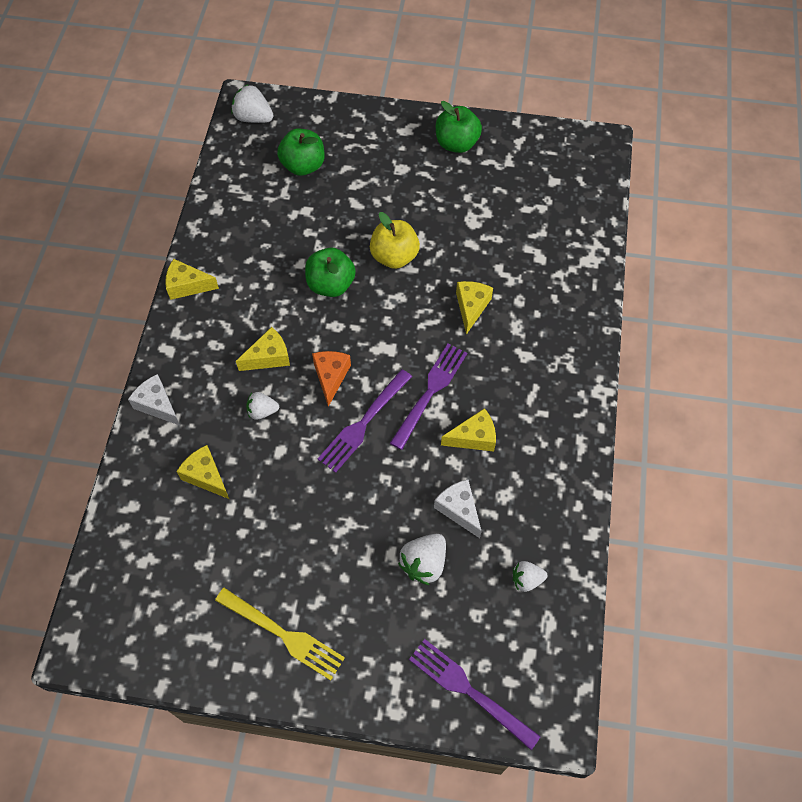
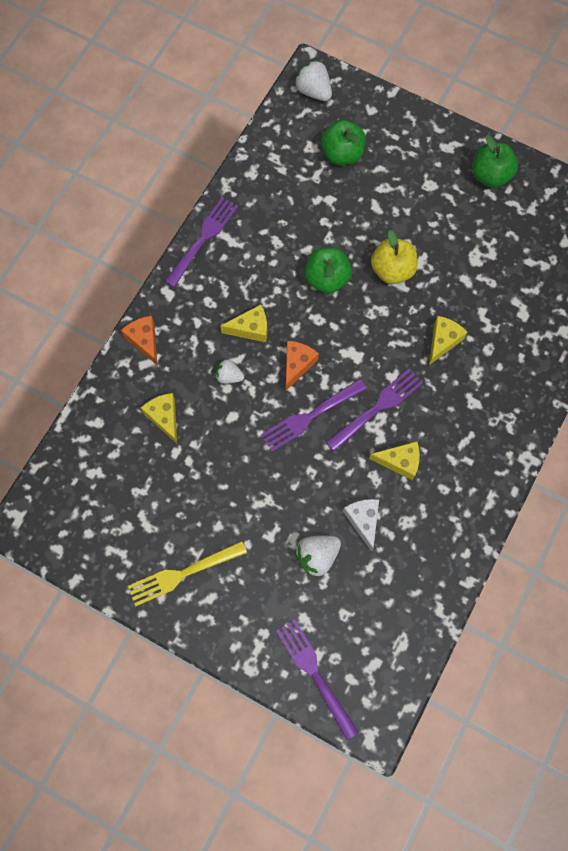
camera: 20 degrees right, 10 degrees up
(157, 405) = (144, 340): white cheese -> orange cheese
(187, 285) = (203, 239): yellow cheese -> purple fork
(283, 635) = (183, 573): yellow fork -> yellow fork turned 105 degrees clockwise
(526, 580) = (397, 601): white strawberry -> none

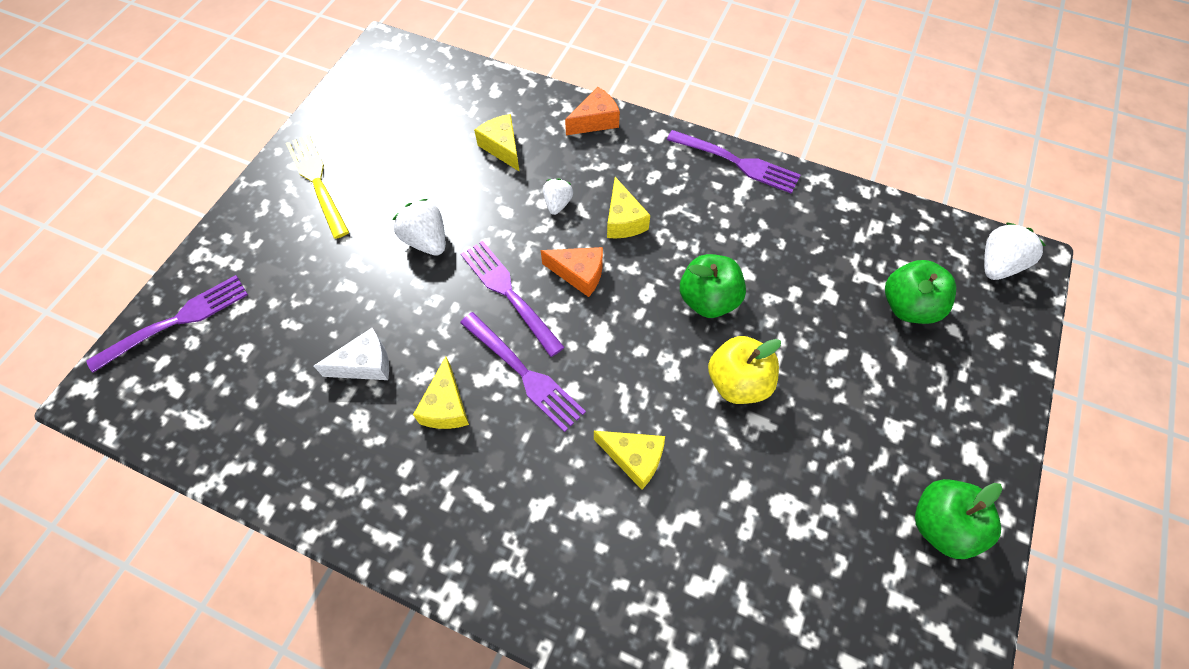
camera: 85 degrees right, 10 degrees down
(164, 417) = (502, 147): yellow cheese -> yellow cheese turned 90 degrees counterclockwise
(317, 556) = (323, 313): white strawberry -> white strawberry (426, 240)

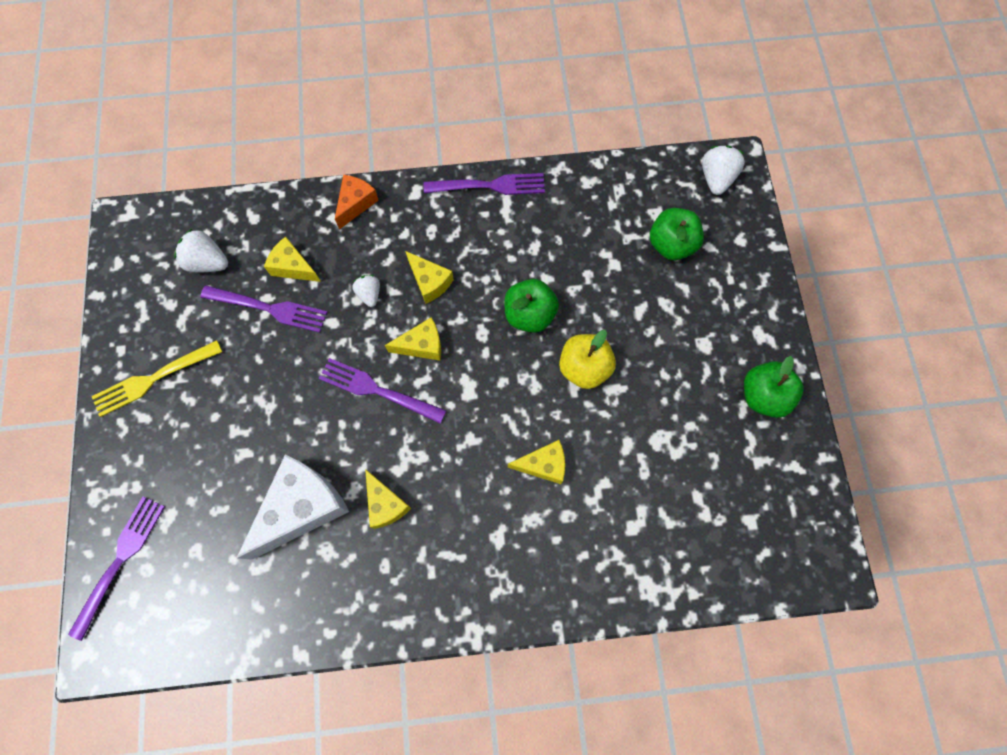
camera: 30 degrees left, 10 degrees up
(317, 182) = (153, 379): yellow fork -> yellow fork turned 60 degrees counterclockwise
(365, 364) = (302, 508): white cheese -> white cheese, size x1.82
(426, 240) = (283, 381): white strawberry -> white strawberry (208, 262)
(524, 373) = (428, 447): purple fork -> purple fork (269, 308)
(579, 274) = (422, 345): orange cheese -> yellow cheese

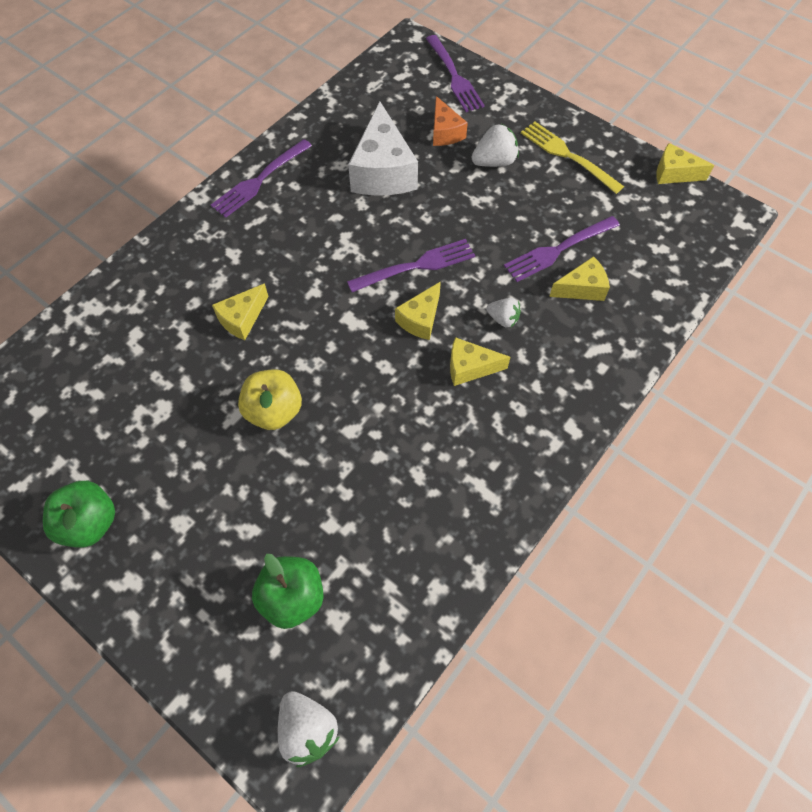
camera: 135 degrees right, 10 degrees down
(153, 379) = (567, 156): yellow fork -> yellow fork turned 60 degrees counterclockwise
(208, 262) = (641, 240): white strawberry -> white strawberry (494, 162)
(356, 203) = (604, 374): orange cheese -> orange cheese (445, 132)
(385, 504) = (331, 213): yellow cheese -> yellow cheese (674, 173)
(490, 186) = (519, 495): purple fork -> purple fork (259, 180)
(529, 314) = (361, 413): green apple -> none

